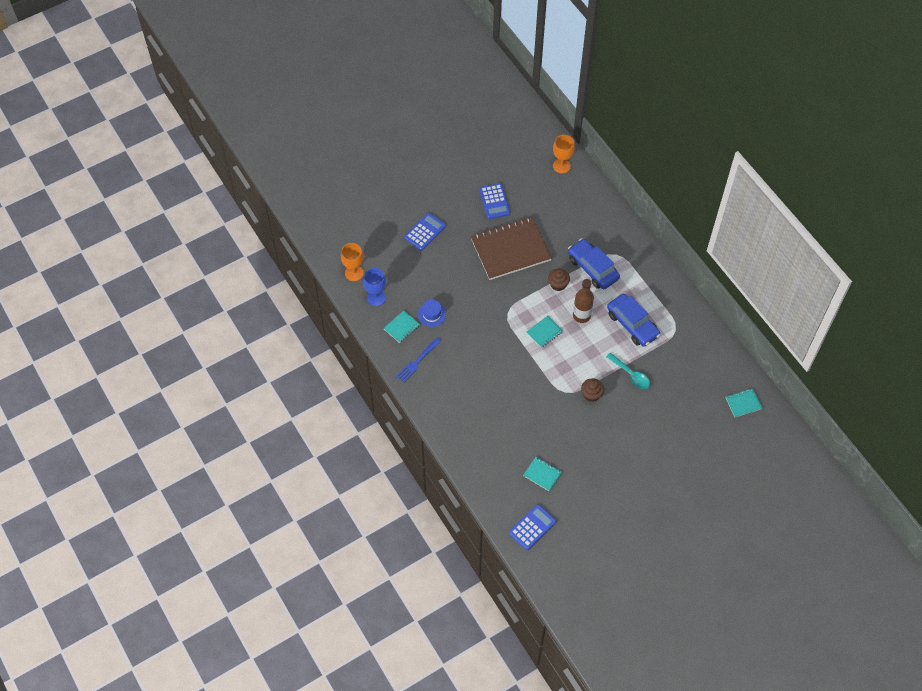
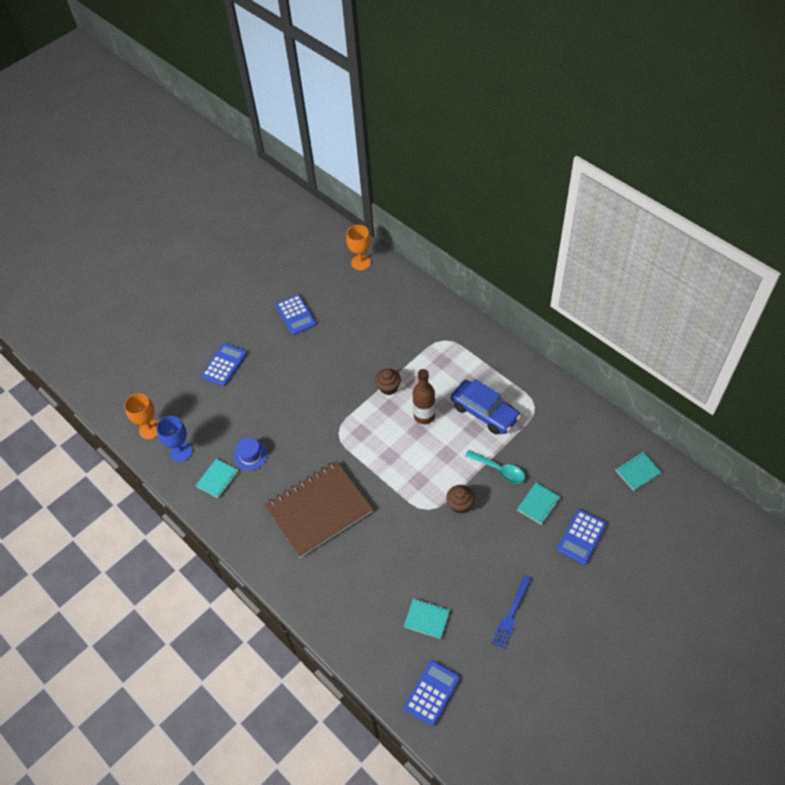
camera: 10 degrees left, 5 degrees down
(417, 361) = (244, 515): blue fork -> blue fork (511, 614)
(510, 249) = (326, 362): brown notebook -> brown notebook (319, 510)
(544, 332) = (386, 445): turquoise notebook -> turquoise notebook (538, 504)
(592, 268) = (422, 361): blue car -> none
(681, 443) = (581, 537): none -> blue calculator

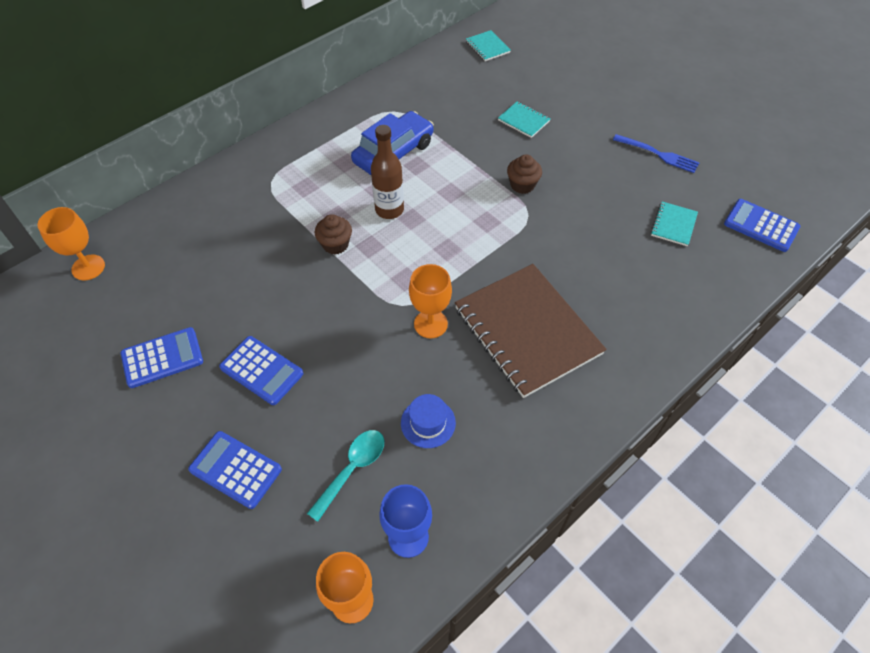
camera: 90 degrees left, 0 degrees up
(217, 479) = (468, 472): turquoise notebook -> none
(323, 451) = (430, 324): none -> orange goblet
(499, 470) = (477, 148): turquoise spoon -> turquoise spoon (352, 469)
(581, 537) = (563, 94): blue calculator -> blue calculator (261, 370)

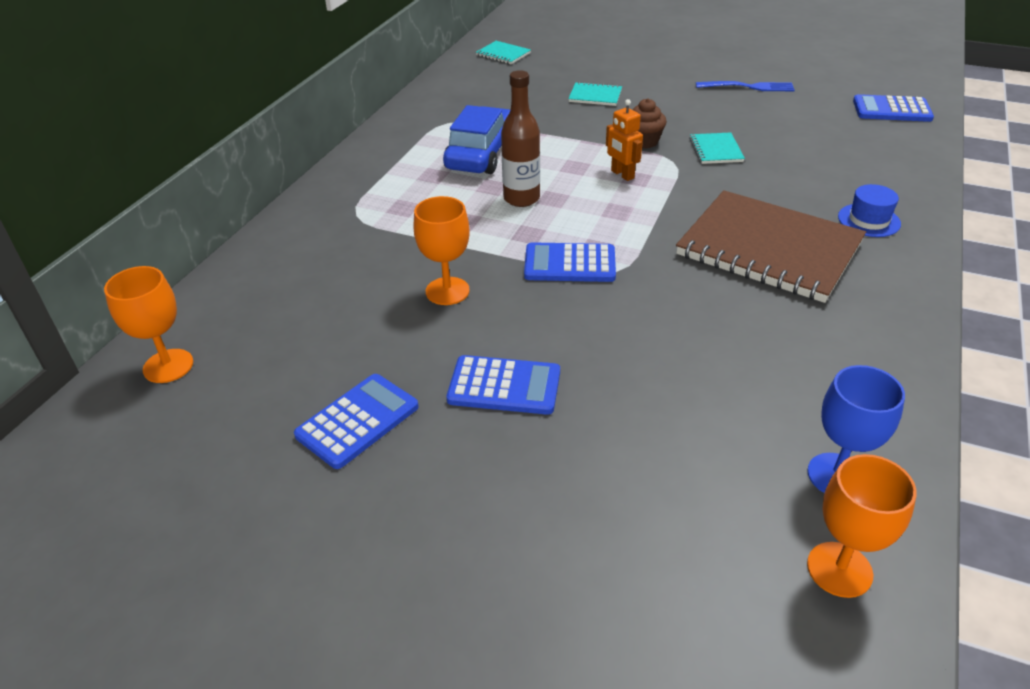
camera: 25 degrees left, 15 degrees down
(235, 469) = (563, 498): blue calculator -> blue calculator (570, 264)
(335, 244) = (487, 244): brown cupcake -> none
(352, 469) = (707, 438): turquoise spoon -> none
(428, 423) = (748, 361): blue hat -> blue hat (869, 220)
(430, 324) = (662, 276): orange goblet -> orange goblet (447, 291)
(479, 214) = (622, 174): none -> orange robot
(673, 225) = (817, 130): turquoise notebook -> turquoise notebook (716, 150)

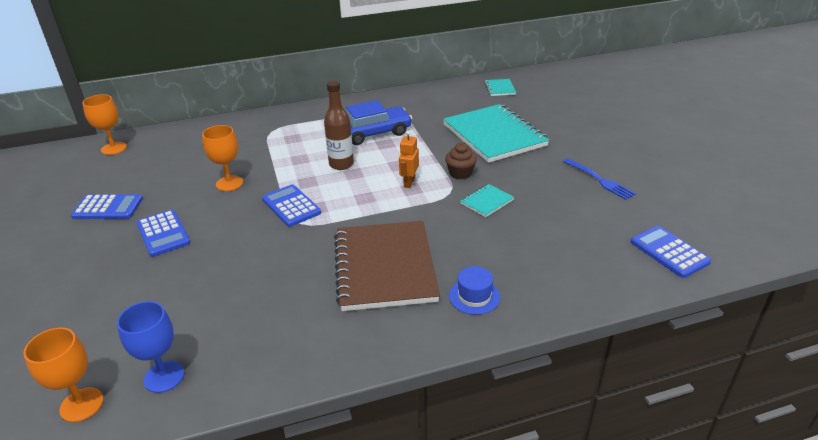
camera: 50 degrees right, 5 degrees down
(595, 96) = (494, 135): turquoise notebook -> turquoise notebook, size x2.38

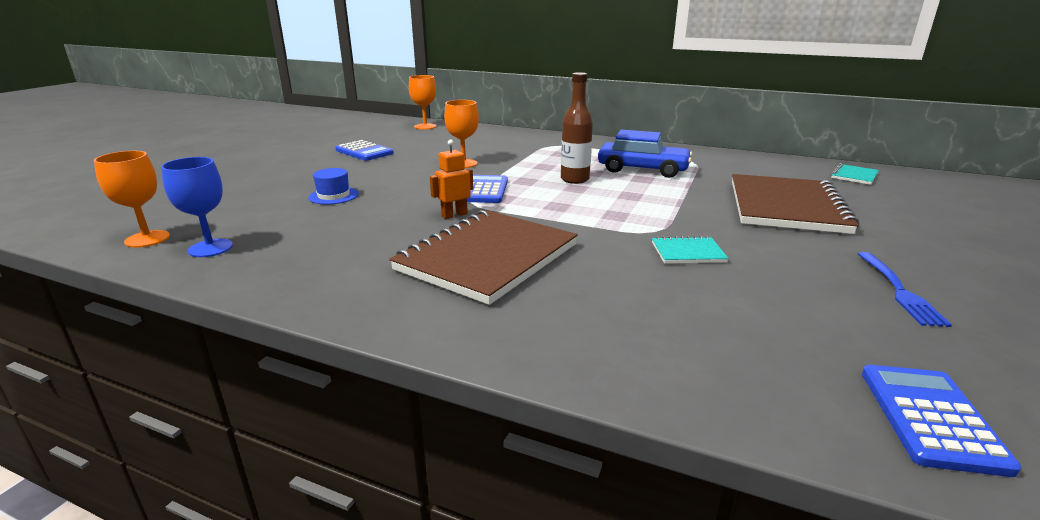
camera: 40 degrees right, 10 degrees down
(163, 233) = (368, 174): blue calculator -> none
(409, 182) = (620, 210): orange robot -> orange robot (454, 215)
(460, 173) = (692, 221): brown cupcake -> none
(474, 296) = (536, 320): blue hat -> blue hat (333, 196)
(494, 135) = (786, 207): turquoise notebook -> brown notebook

